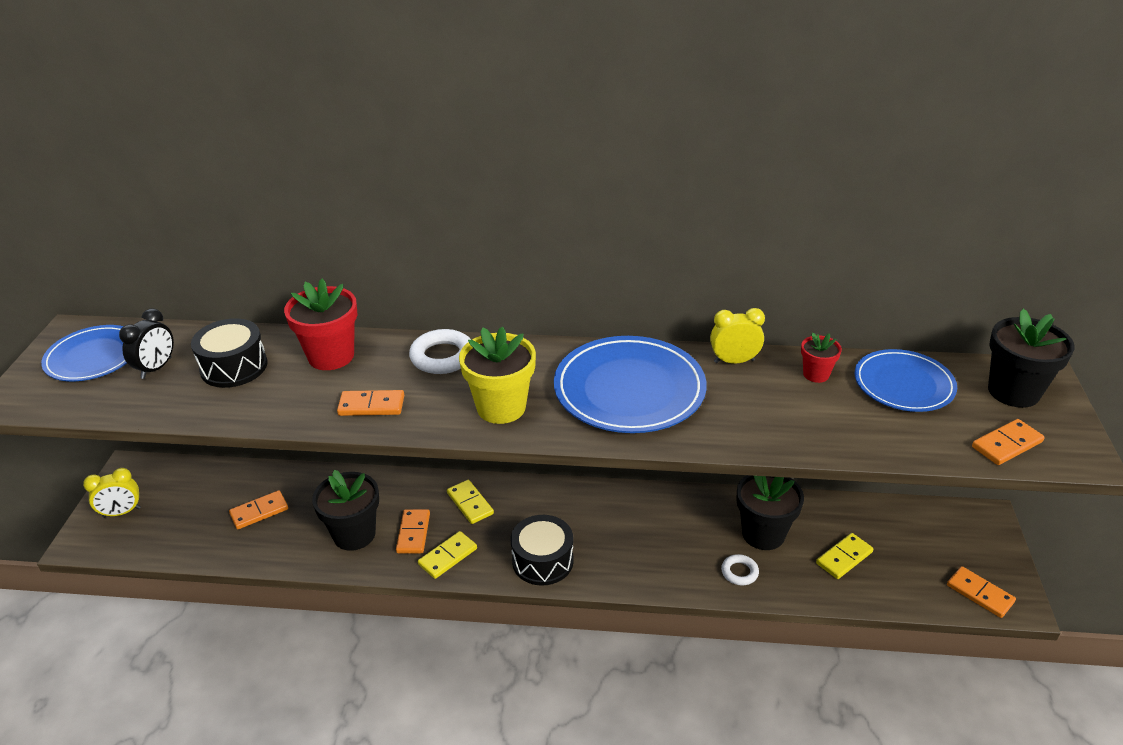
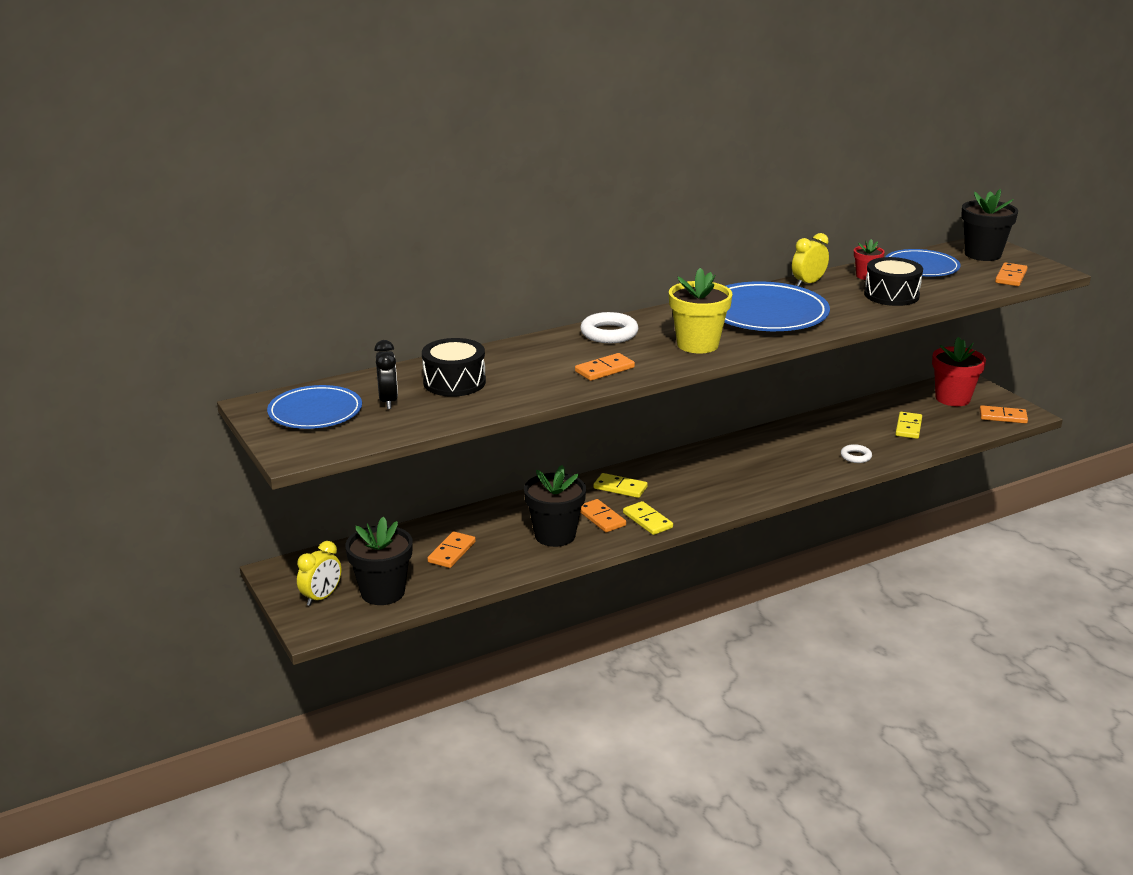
camera: 35 degrees left, 10 degrees down
(331, 356) = (522, 356): red flower pot -> red flower pot (952, 398)
(448, 557) = (647, 520): yellow domino -> yellow domino turned 45 degrees counterclockwise
(542, 561) = (719, 498): black drum -> black drum (891, 295)
(763, 534) = (845, 433): black flower pot -> black flower pot (382, 592)

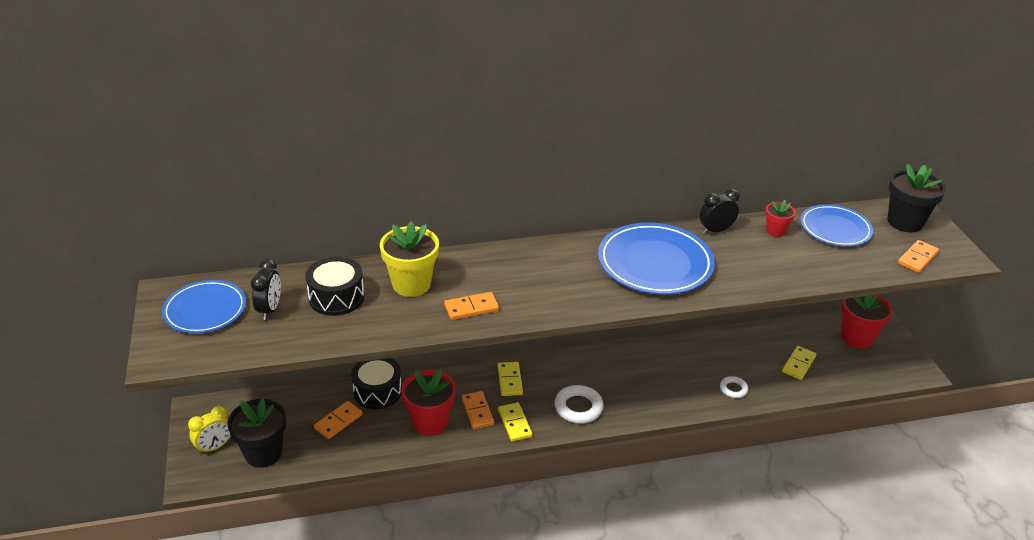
camera: 15 degrees right, 10 degrees up
(555, 535) = (430, 422): black flower pot -> red flower pot
(609, 333) = (501, 262): white ring -> white ring (578, 407)
(620, 488) = (509, 380): yellow domino -> yellow domino turned 45 degrees clockwise
(697, 344) = (571, 292): yellow flower pot -> yellow flower pot (411, 284)
(808, 283) = (715, 230): yellow clock -> black clock
(891, 295) = (786, 261): black drum -> black drum (377, 391)
(1003, 417) = (894, 370): orange domino -> none

